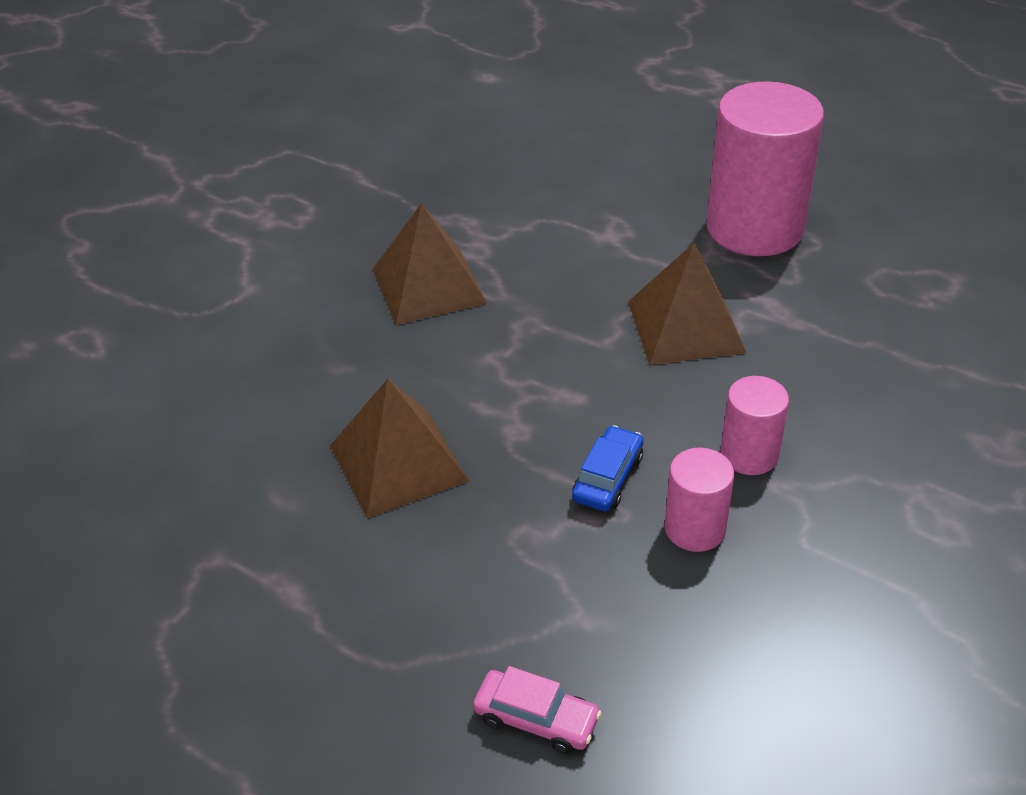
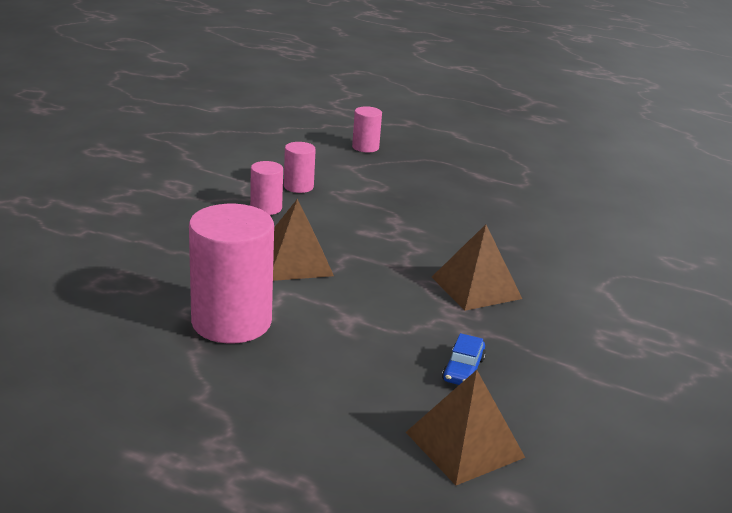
camera: 170 degrees right, 15 degrees down
(398, 463) = (453, 210): brown pyramid -> brown pyramid (465, 444)
(536, 719) = (365, 147): pink car -> pink cylinder
(608, 478) = (342, 202): blue car -> blue car (463, 369)

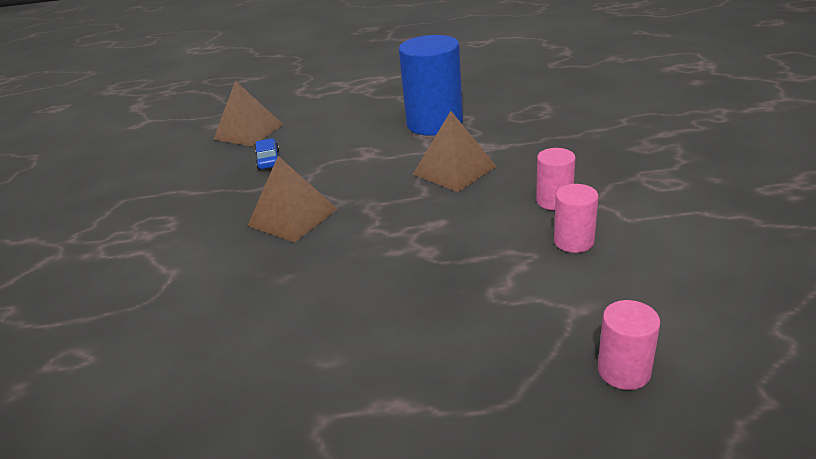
camera: 155 degrees right, 5 degrees up
(231, 322) = (434, 123): pink cylinder -> blue cylinder

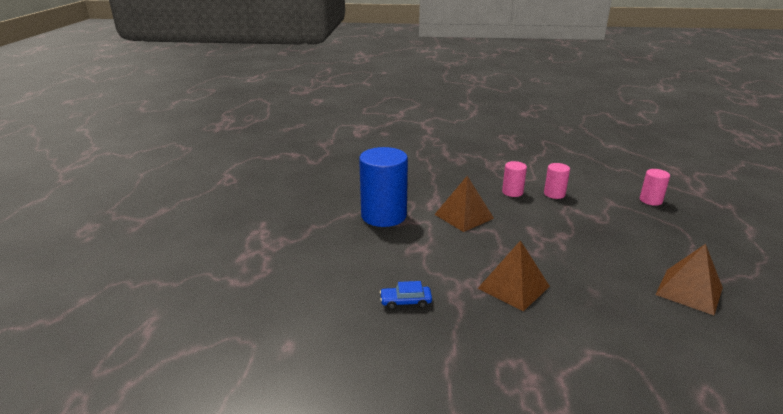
camera: 85 degrees left, 5 degrees down
(248, 132) = (327, 318): brown pyramid -> brown pyramid (689, 291)

